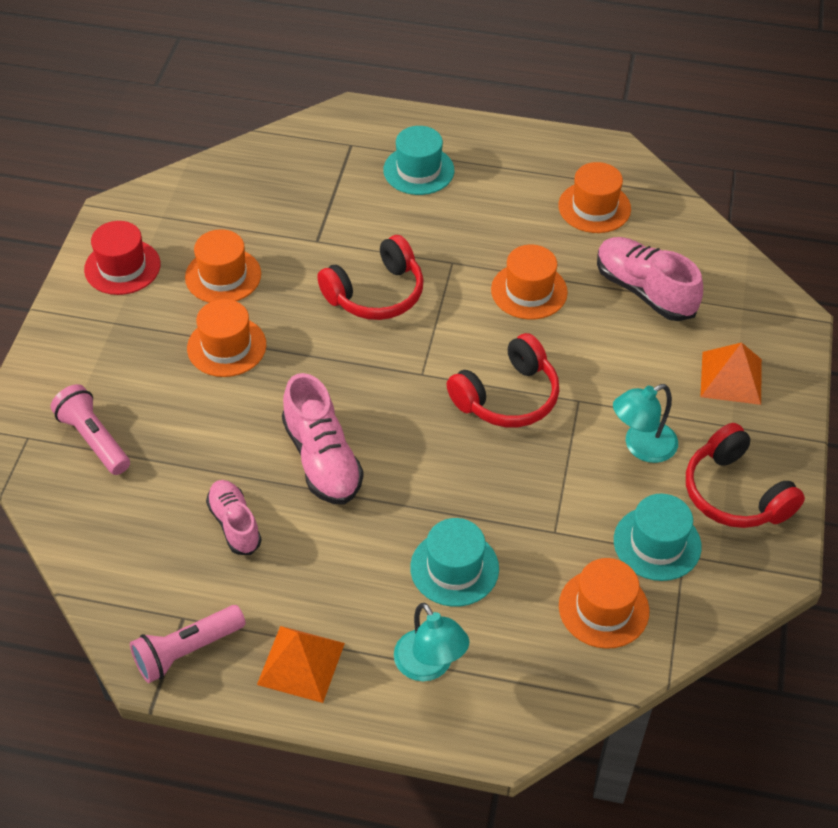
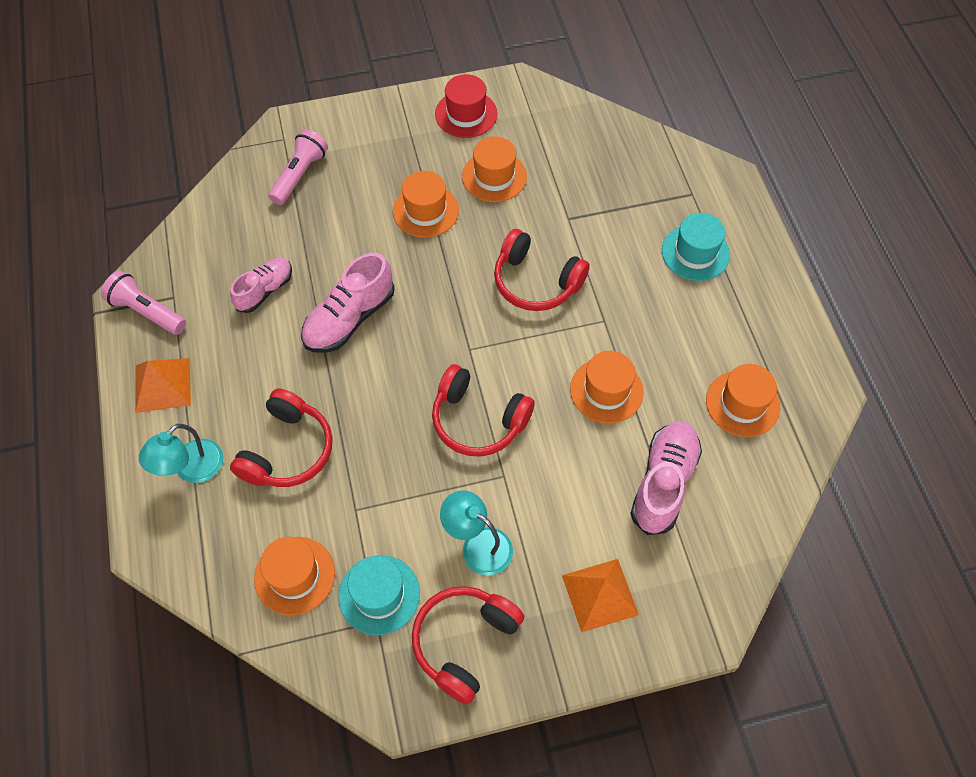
camera: 65 degrees right, 10 degrees up
(454, 568) = (287, 450): turquoise hat -> red headphones

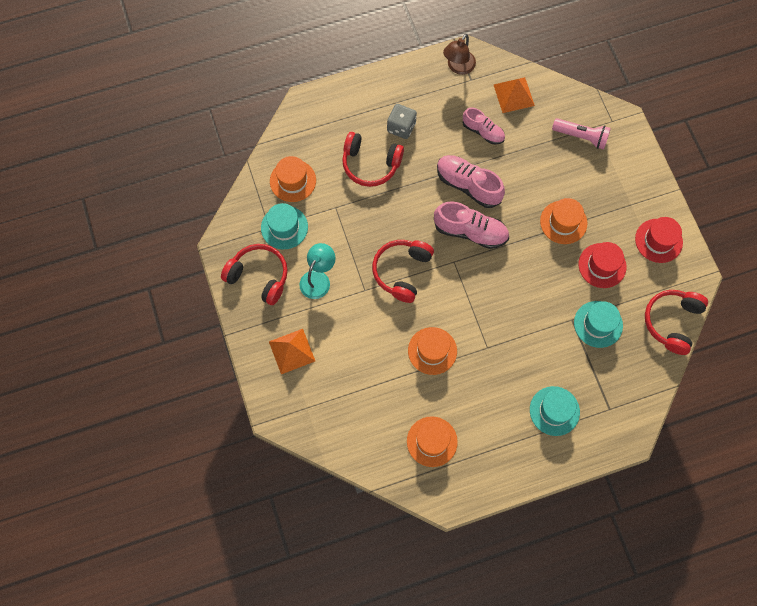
camera: 85 degrees right, 10 degrees up
(146, 312) = (458, 67): pink flashlight -> brown lamp
(162, 385) = (407, 87): orange pyramid -> orange pyramid (513, 95)
(192, 469) = (353, 114): turquoise lamp -> none
(232, 400) = (401, 127): none -> grey dice
(494, 176) = (602, 265): orange hat -> red hat
(536, 282) = (513, 300): red headphones -> red headphones (672, 322)
(576, 191) = (598, 324): none -> turquoise hat
(663, 483) = (368, 388): pink shoe -> pink shoe (470, 231)

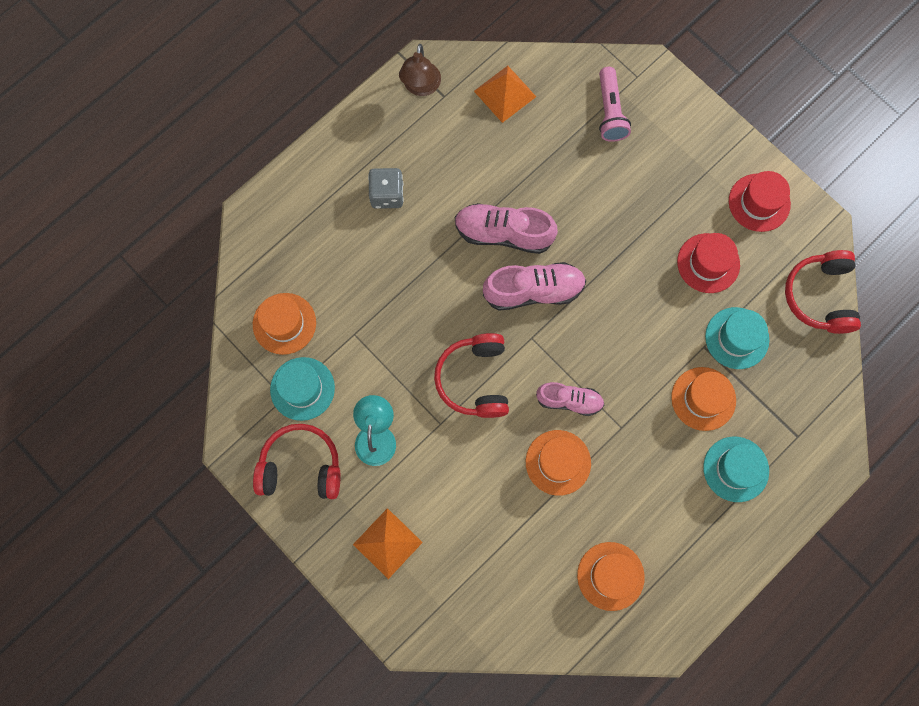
camera: 25 degrees left, 5 degrees up
(370, 164) = (371, 259): red headphones -> none
(483, 131) = (489, 157): pink shoe -> pink shoe (569, 400)
(563, 222) = (638, 229): orange hat -> orange hat (703, 398)
(581, 136) = (610, 112): pink flashlight -> pink flashlight turned 90 degrees clockwise

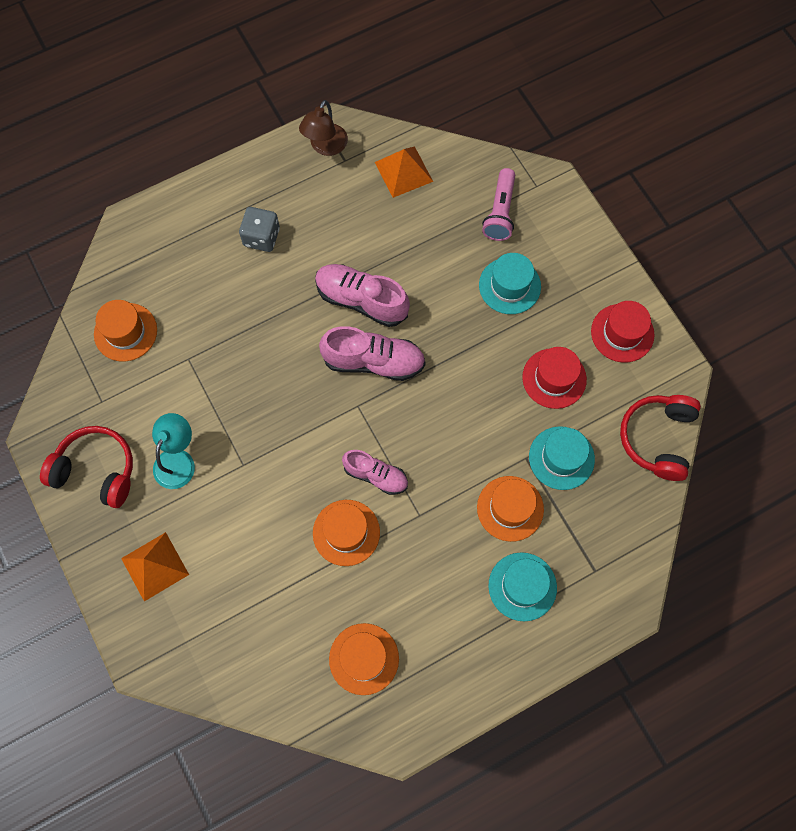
camera: 15 degrees right, 5 degrees down
(302, 388) = (122, 397): turquoise hat -> turquoise hat (509, 286)
(475, 379) = (290, 431): red headphones -> none

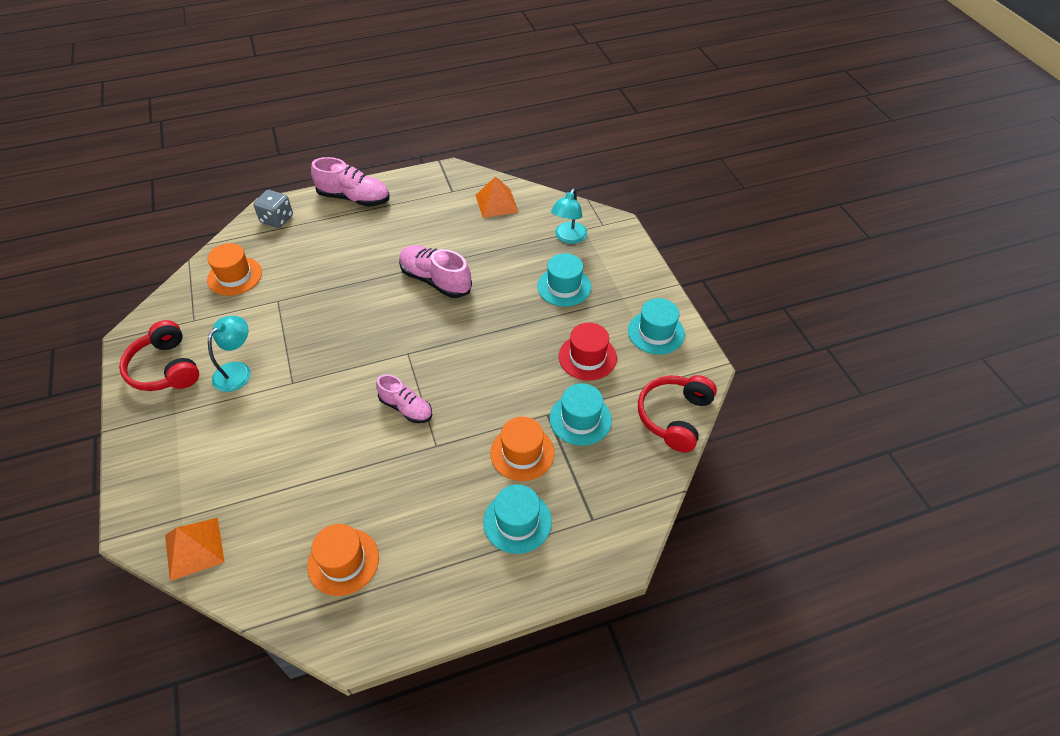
camera: 10 degrees right, 20 degrees down
(96, 470) = (165, 368): red headphones -> red headphones turned 150 degrees counterclockwise
(154, 566) = (181, 449): orange pyramid -> orange pyramid (194, 548)
(261, 237) = (369, 230): grey dice -> grey dice (277, 219)
(325, 147) = (439, 181): brown lamp -> none
(346, 532) = (364, 449): orange hat -> none
(374, 361) = (432, 323): pink shoe -> pink shoe (354, 198)
(500, 212) = (568, 238): pink flashlight -> turquoise lamp
(622, 333) = (656, 332): red hat -> turquoise hat

